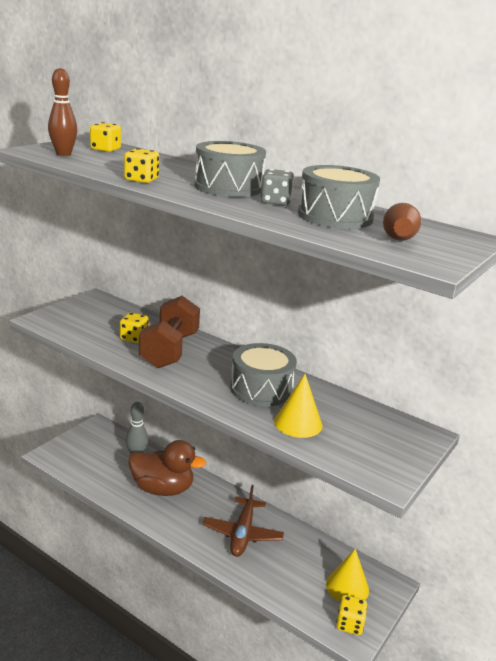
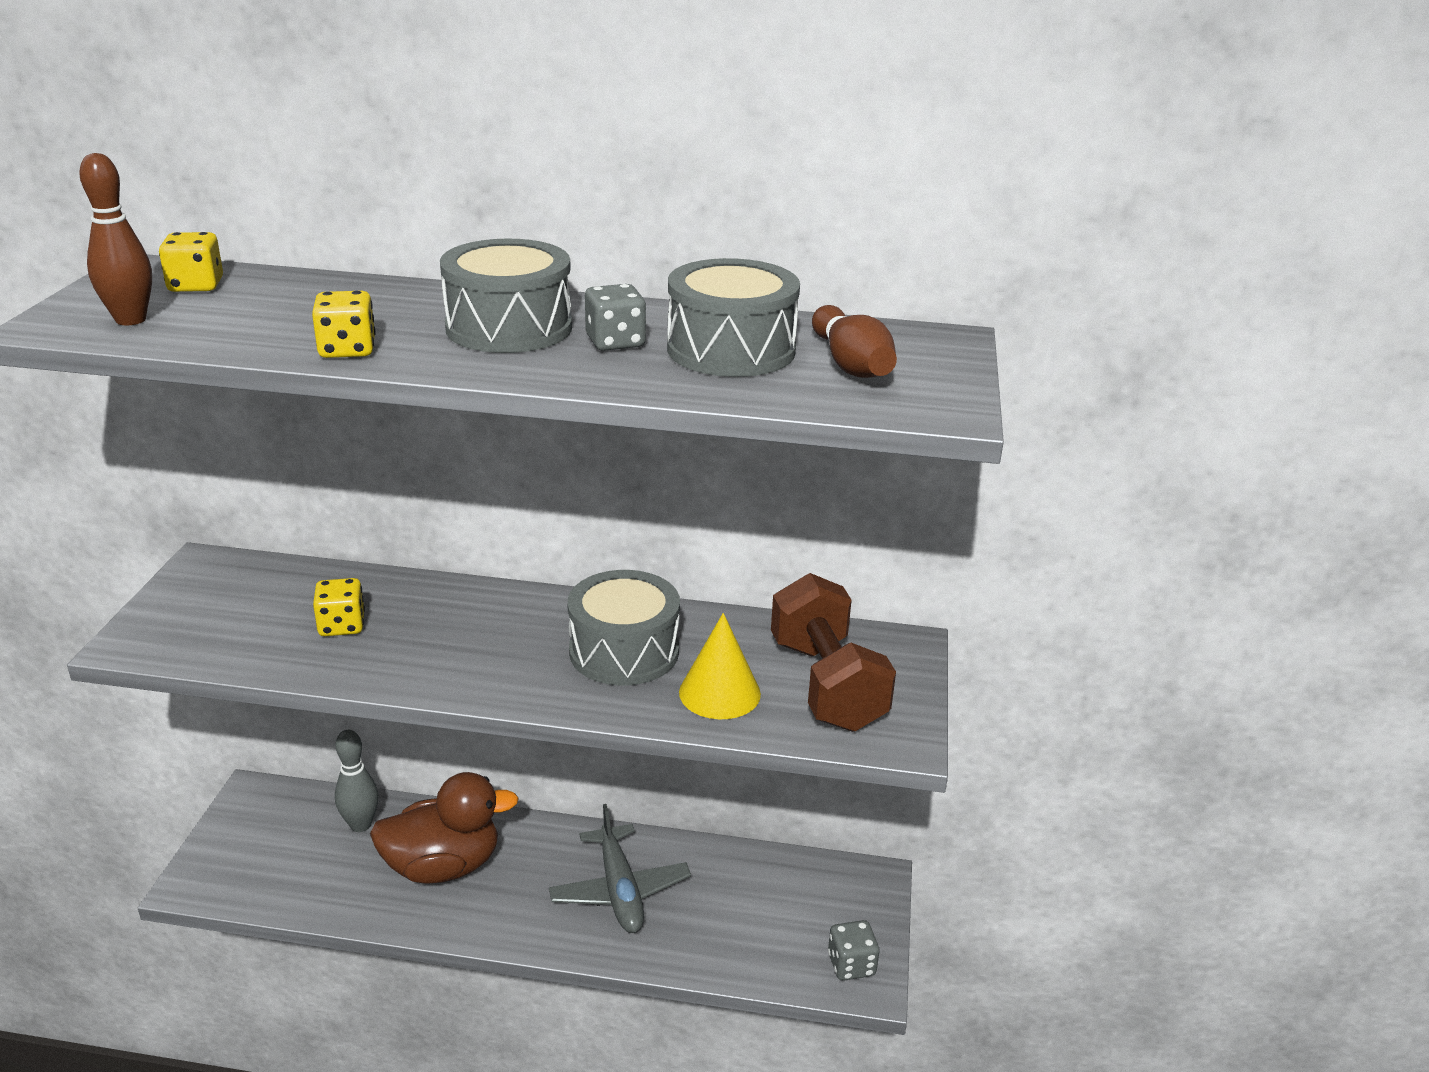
camera: 25 degrees left, 5 degrees up
(169, 350) = (423, 629): brown dumbbell -> brown dumbbell (826, 685)
(242, 533) = (619, 890): brown plane -> grey plane
(347, 587) = (818, 909): yellow cone -> none
(349, 624) = (851, 965): yellow dice -> grey dice

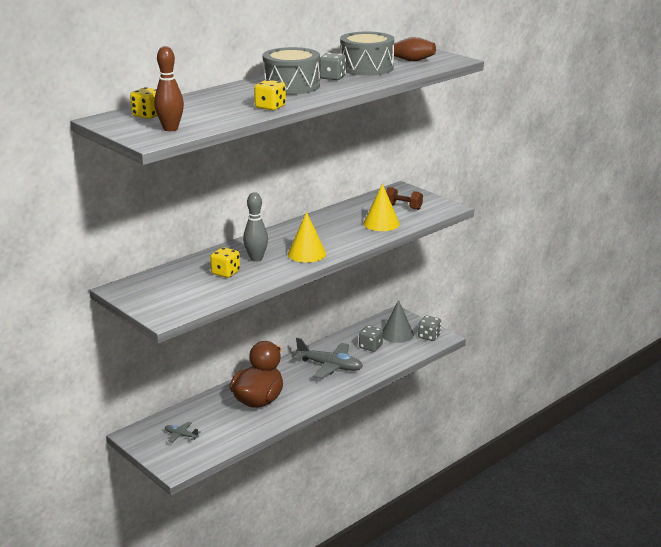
camera: 50 degrees left, 5 degrees down
(282, 840) = (181, 435): none -> grey plane
(360, 824) = (201, 412): grey bowling pin -> grey bowling pin (256, 258)
(495, 670) = (307, 254): none -> yellow cone
(624, 651) = (331, 230): grey drum -> none
(732, 905) = (370, 347): none -> grey dice
(811, 917) = (397, 334): none -> grey cone
(826, 685) = (403, 207): brown dumbbell -> brown dumbbell, size x0.51

